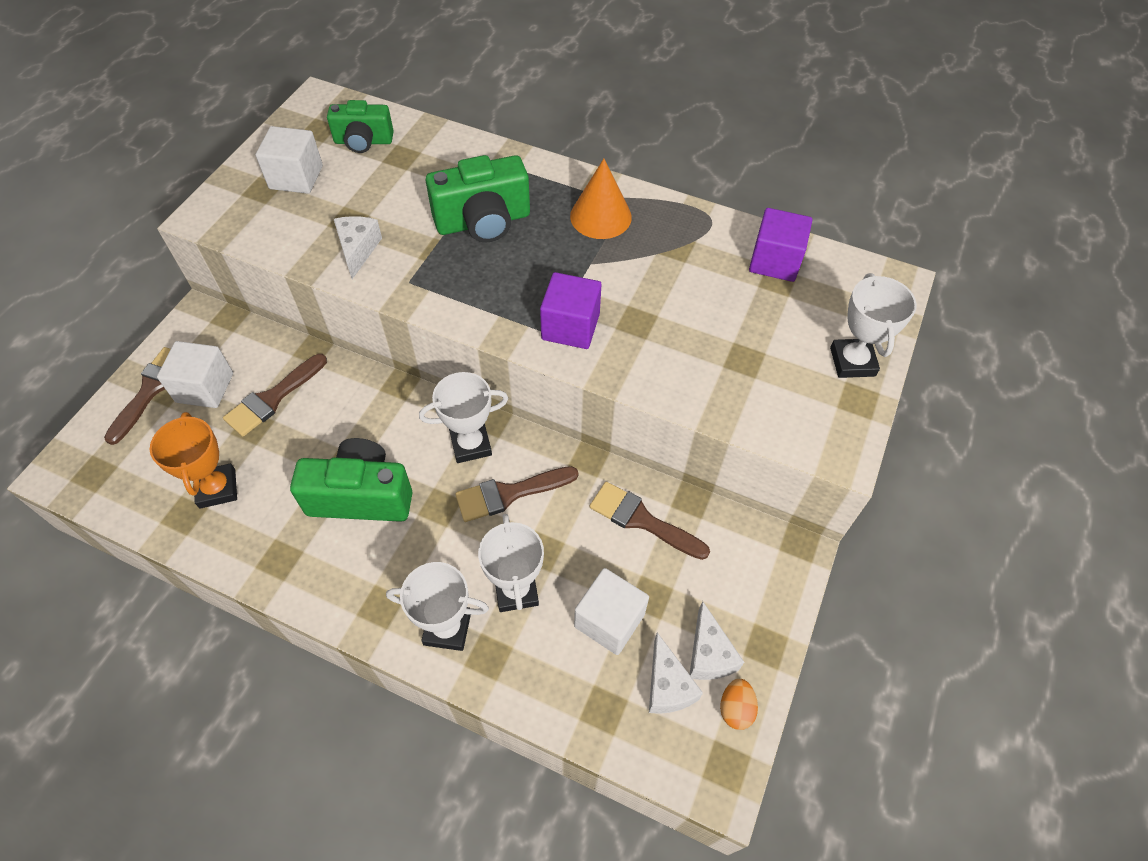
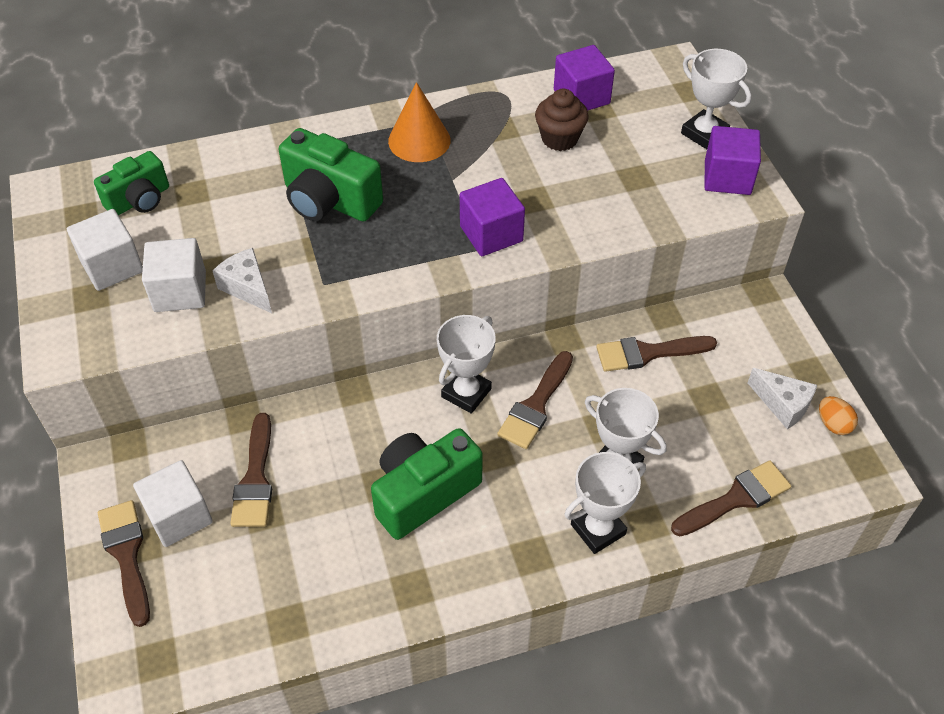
camera: 40 degrees left, 5 degrees down
(217, 488) = (293, 581): orange trophy -> none
(483, 222) = (329, 200): green camera -> green camera turned 90 degrees clockwise
(579, 698) = (736, 498): none -> brown brush
(609, 620) = (699, 434): white cube -> white cube (180, 291)
(667, 686) = (780, 445): white cheese -> none
(715, 285) = (559, 138): none -> brown cupcake
(829, 415) = (727, 177): none -> purple cube

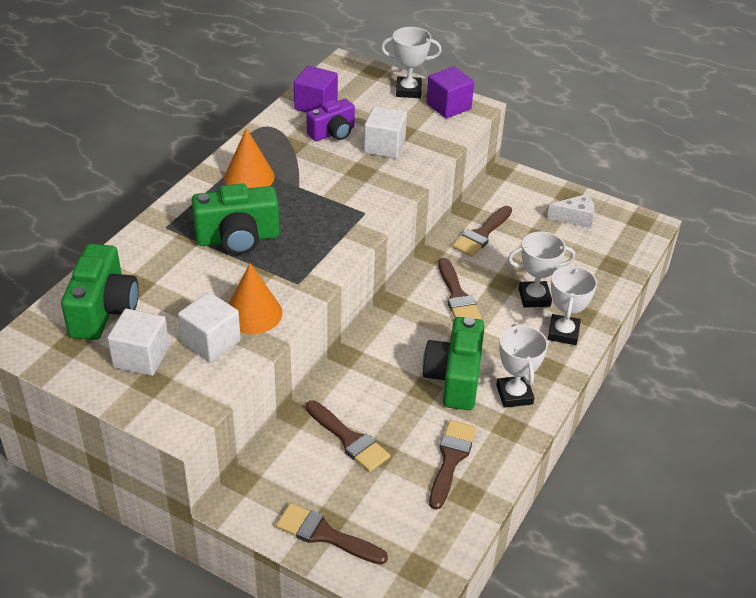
camera: 45 degrees left, 10 degrees down
(139, 200) = (104, 310): green camera -> green camera, size x1.52
(179, 516) = (329, 491): white cube -> white cube (384, 146)
(248, 288) = (253, 313): white cheese -> orange cone
(466, 393) = (412, 314): white trophy -> white trophy (514, 395)
(491, 234) = (361, 202): purple cube -> none
(559, 138) = (333, 133): brown cupcake -> purple camera
(736, 498) = (607, 274): brown brush -> brown brush (451, 459)
(833, 424) = (607, 212): orange egg -> none

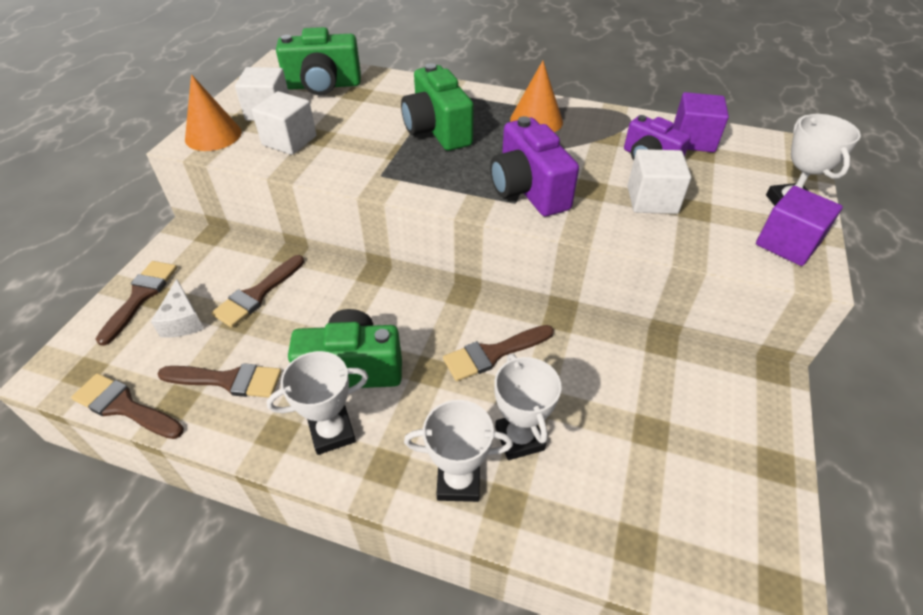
camera: 80 degrees right, 5 degrees up
(253, 313) = (331, 156): orange cone -> orange cone (213, 135)
(351, 203) = (528, 190): none -> purple camera
(482, 234) = (622, 365): brown brush -> brown brush (124, 407)
(575, 218) = (724, 479): white cheese -> white cheese (183, 320)

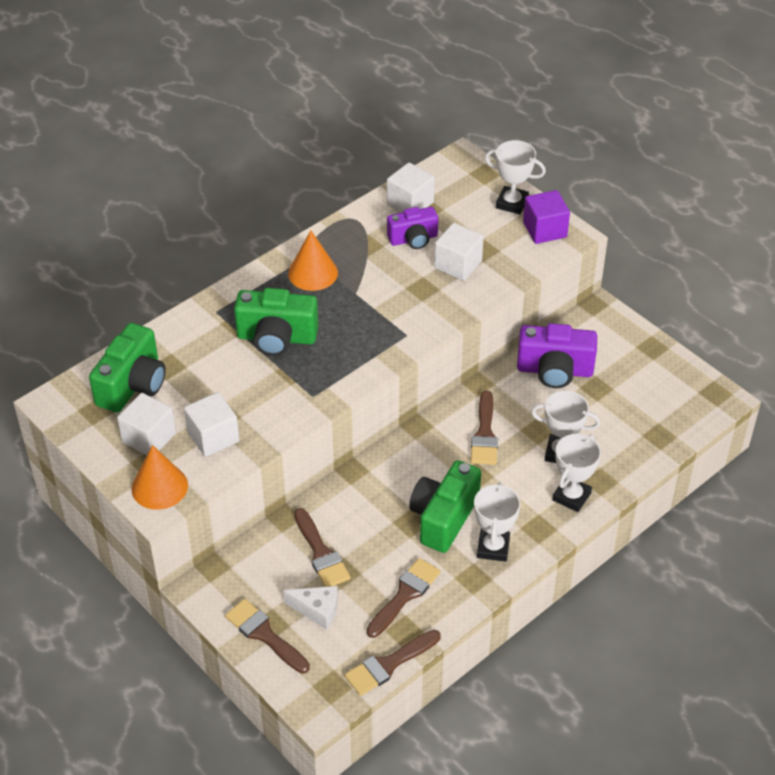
camera: 60 degrees left, 0 degrees up
(528, 190) = (398, 321): purple camera -> purple camera (554, 370)
(693, 140) = (410, 203): purple cube -> white cube

